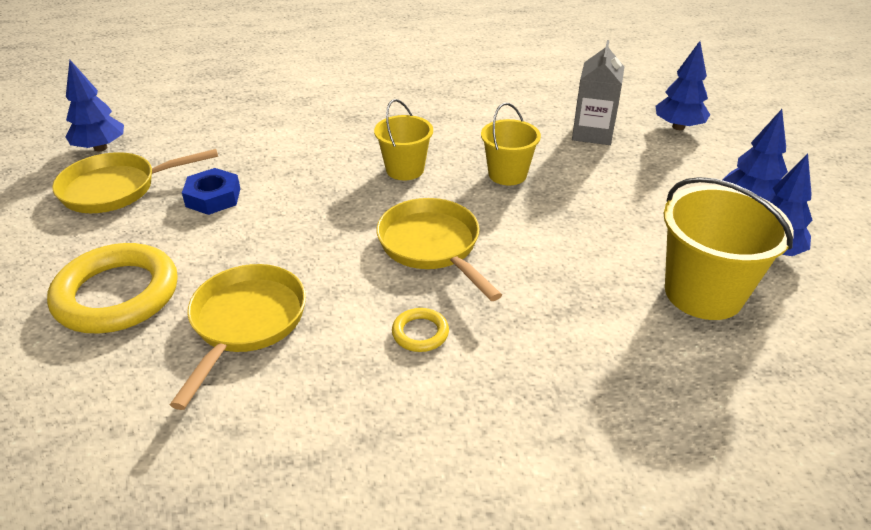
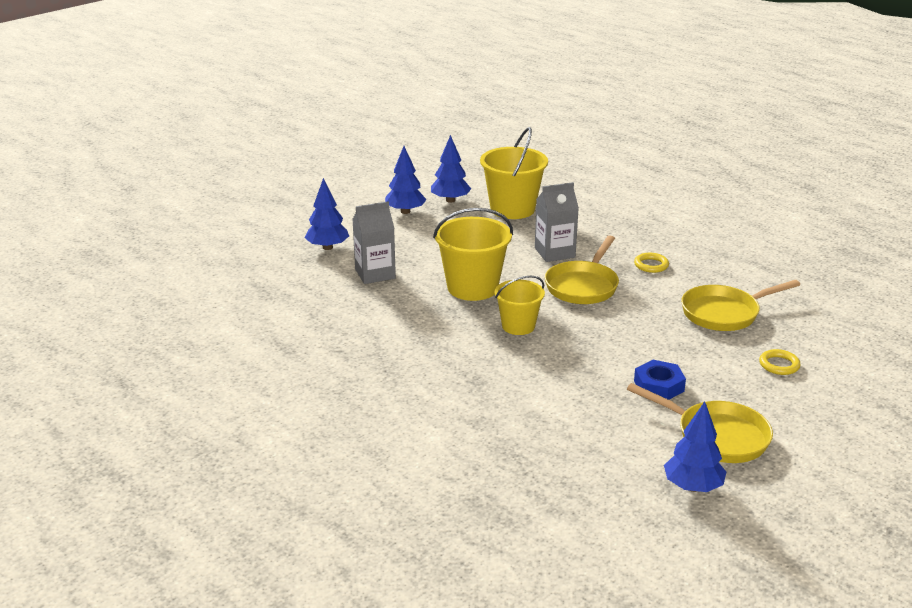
camera: 125 degrees left, 10 degrees down
(117, 294) = (779, 365): yellow ring -> yellow ring, size x0.44
(507, 174) = (472, 288): yellow bucket -> yellow bucket, size x1.62
(535, 266) = (554, 253): none -> grey carton

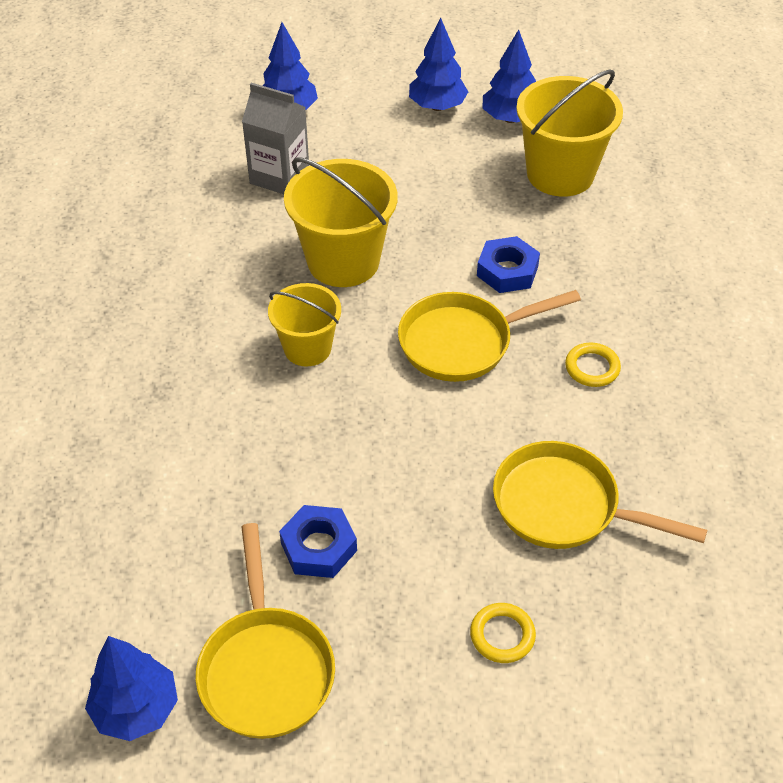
camera: 45 degrees right, 20 degrees up
(554, 253) = (507, 271): grey carton -> blue nut

